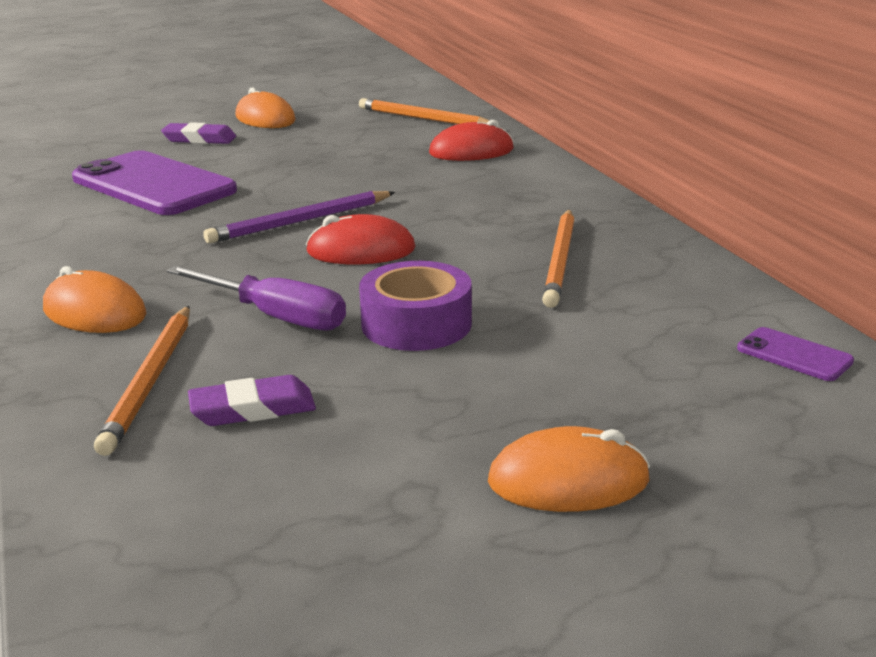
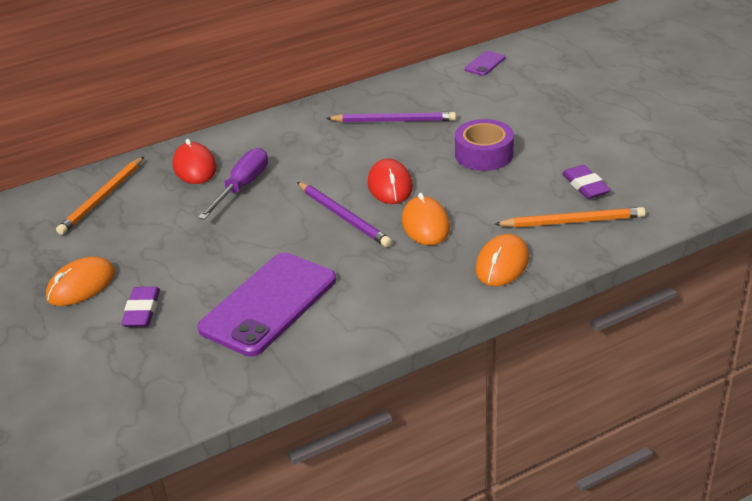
camera: 95 degrees left, 10 degrees up
(275, 316) = (488, 198): purple screwdriver -> purple screwdriver (242, 187)
(560, 261) = (394, 121): orange pencil -> purple pencil
(568, 481) = (604, 107): orange mouse -> orange mouse (425, 224)

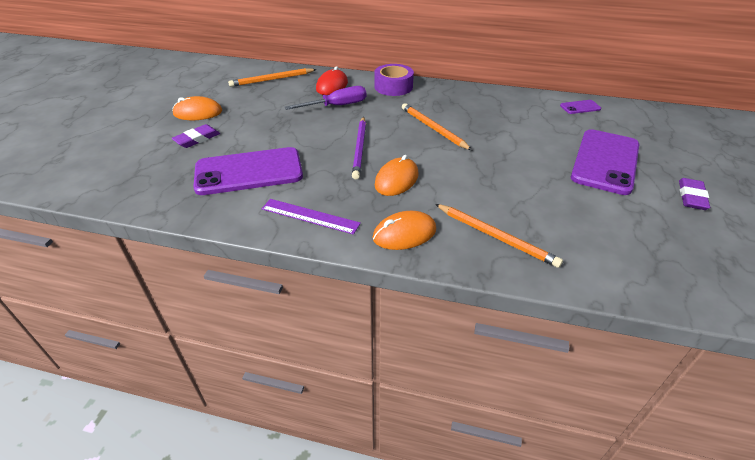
camera: 40 degrees right, 5 degrees up
(383, 157) = (433, 128): none -> orange pencil
(390, 185) = (412, 146): red mouse -> none
(394, 121) = (470, 112): purple pencil -> none
(400, 302) = (310, 216): none -> purple ruler
(484, 154) = (498, 159): purple tape -> purple tape (393, 87)
(570, 108) = (605, 161): none -> purple phone
(585, 186) = (542, 218): purple eraser -> purple eraser (691, 197)

